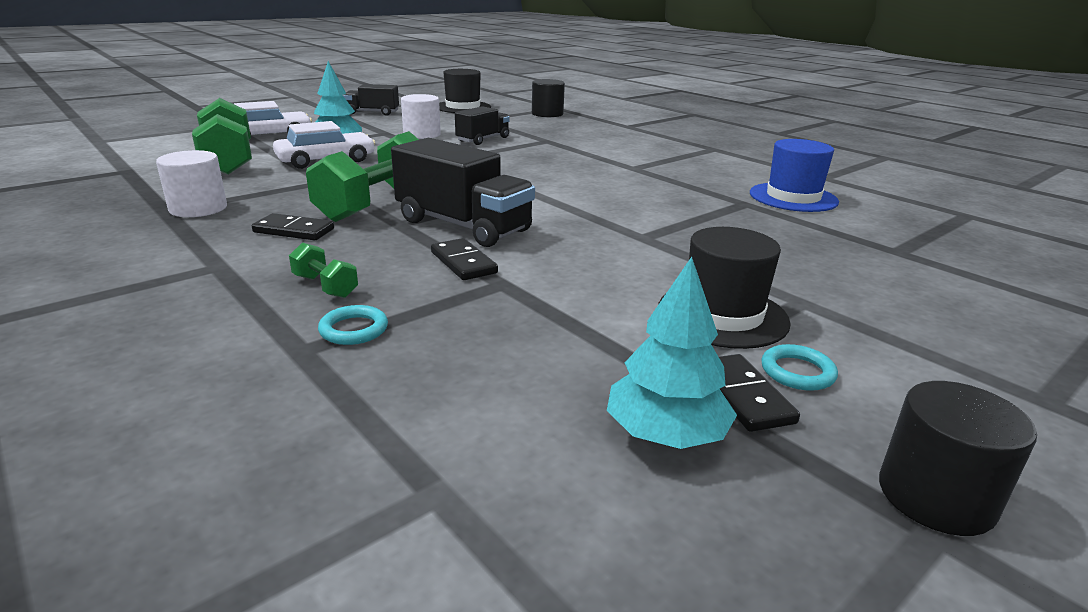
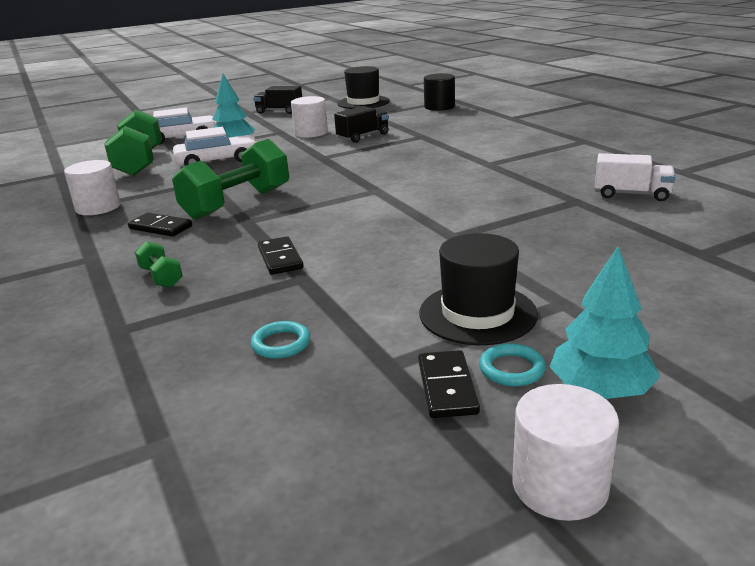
camera: 15 degrees right, 0 degrees up
(354, 329) = (165, 314): turquoise ring -> turquoise ring (281, 344)
(463, 226) = (298, 224): black truck -> none
(665, 435) = (359, 415): turquoise tree -> turquoise tree (600, 390)
(793, 197) = (631, 194): blue hat -> white truck
(935, 496) = (559, 485): black cylinder -> white cylinder

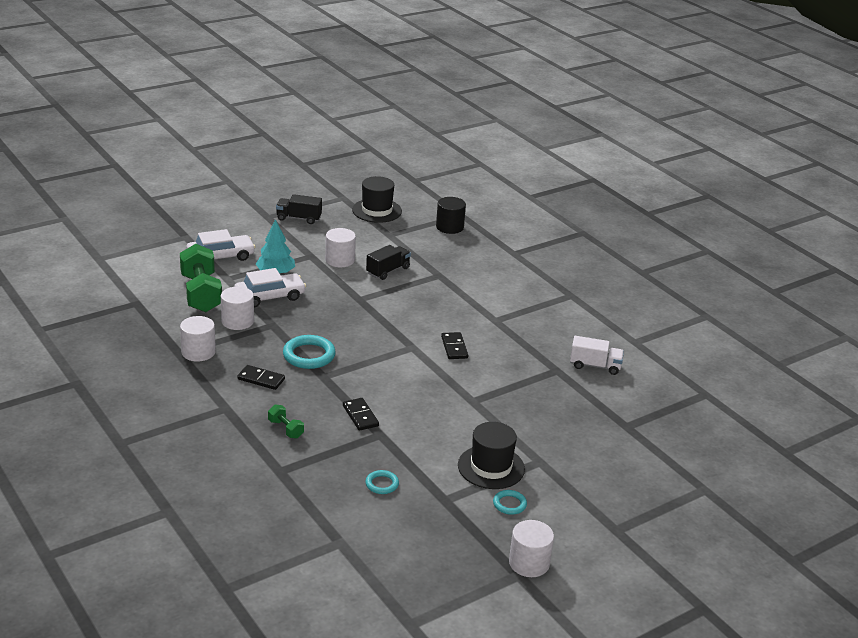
camera: 10 degrees left, 5 degrees up
(166, 181) = (237, 321): none -> white cylinder
(237, 203) = (309, 355): green dumbbell -> turquoise ring
(447, 387) = (477, 514): black domino -> black domino (454, 347)
(600, 390) = (552, 517): turquoise tree -> none

